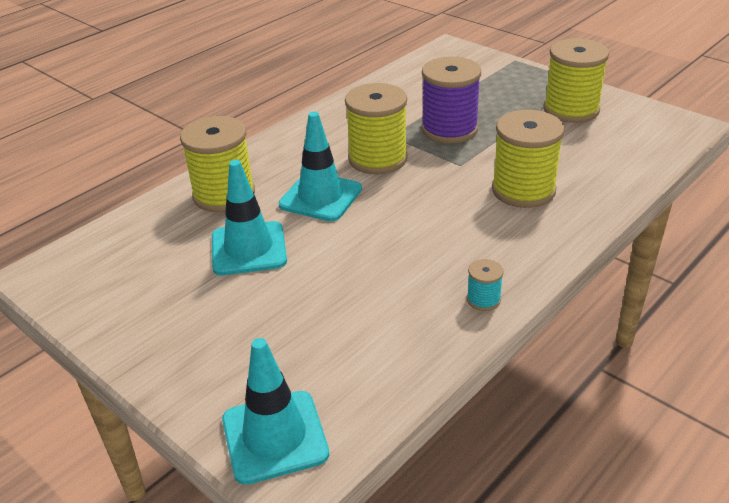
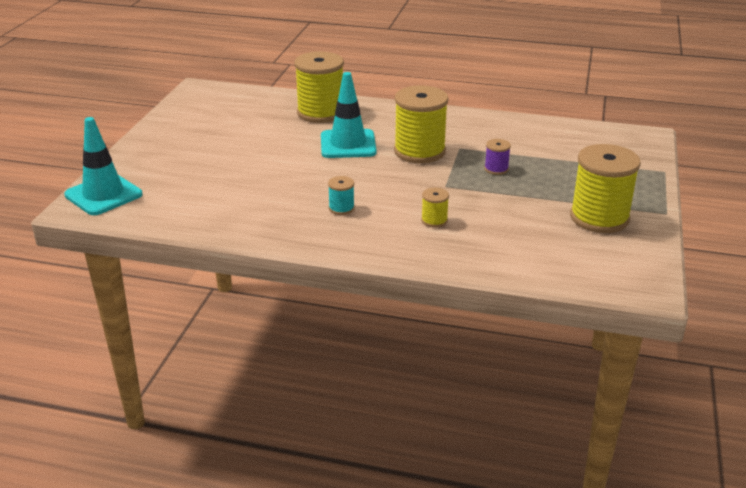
camera: 60 degrees right, 5 degrees down
(249, 249) = (268, 138): turquoise traffic cone -> none
(449, 129) = (496, 169): purple spool -> purple spool, size x0.45
(483, 299) = (275, 233): turquoise spool -> turquoise spool (341, 208)
(523, 190) = (434, 220): yellow spool -> yellow spool, size x0.45

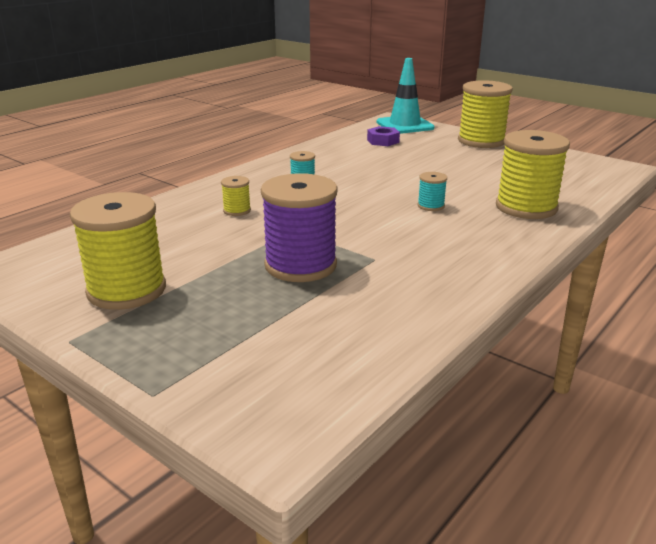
camera: 115 degrees right, 5 degrees down
(177, 195) = (383, 141): none -> purple nut
(348, 144) = (431, 206): turquoise traffic cone -> turquoise spool
(419, 151) = (384, 235): yellow spool -> yellow spool (481, 141)
(496, 169) = (300, 265): purple spool -> purple spool, size x2.22

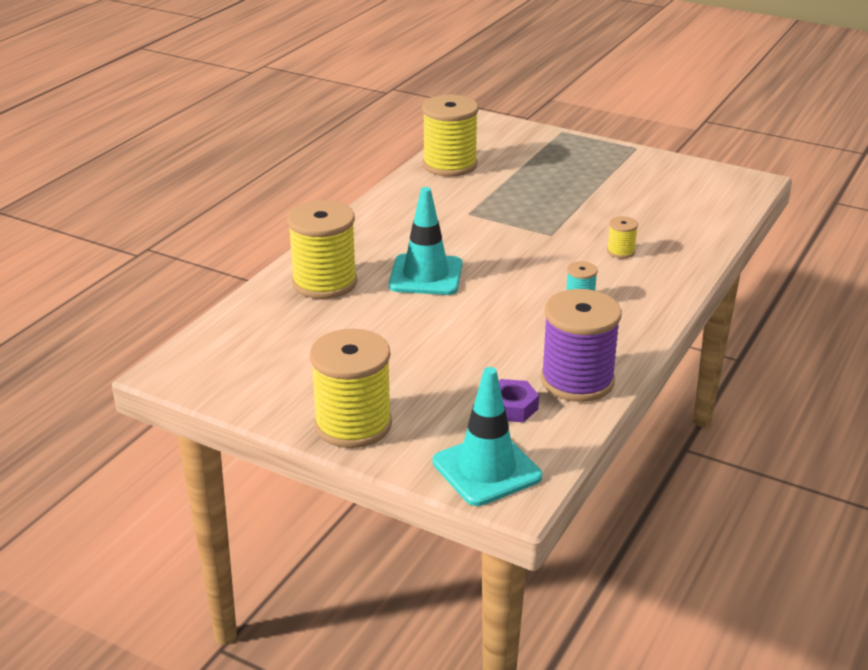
camera: 170 degrees right, 5 degrees up
(126, 290) = (637, 175): yellow spool -> yellow spool (449, 165)
(300, 265) = (525, 203): purple spool -> purple spool (577, 380)
(431, 206) = (426, 275): turquoise spool -> turquoise traffic cone

